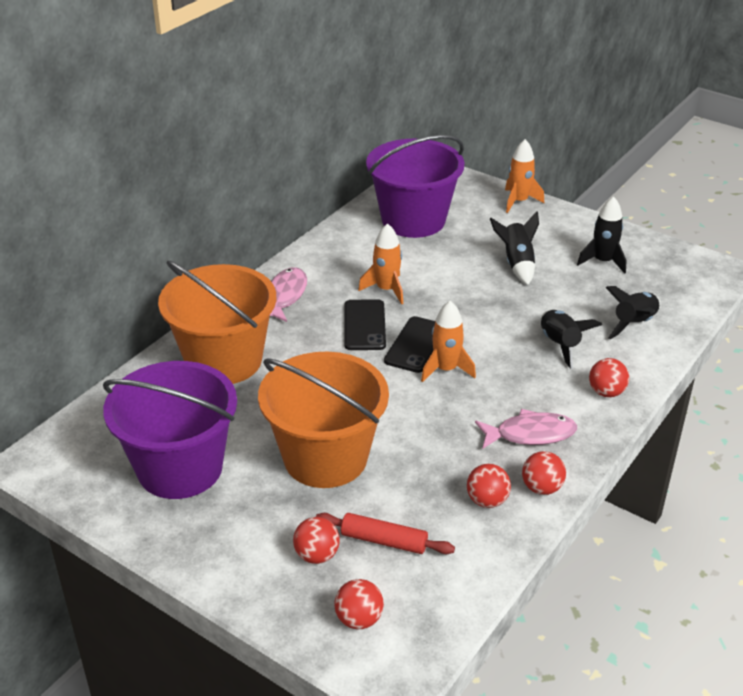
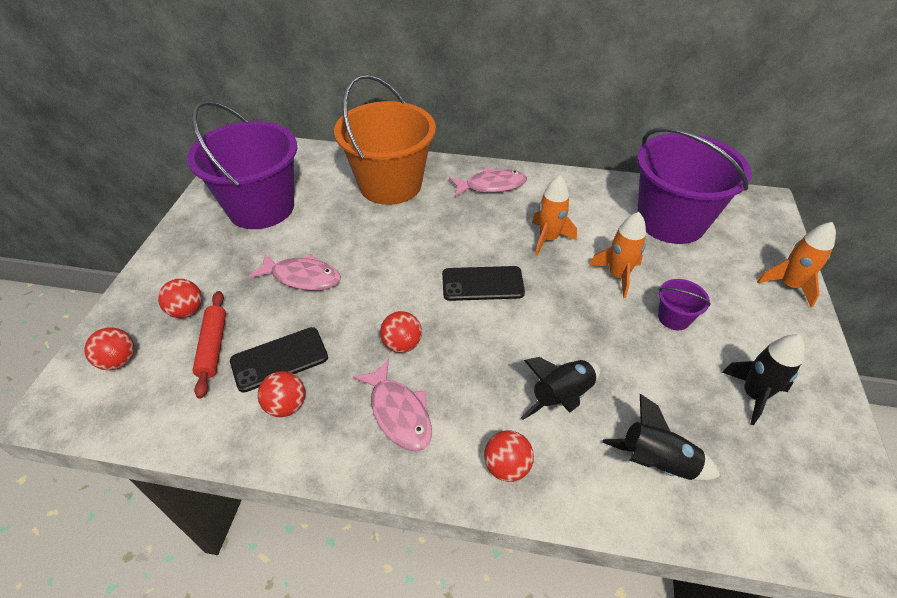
camera: 65 degrees right, 10 degrees up
(325, 458) = (302, 277): orange bucket -> pink fish
(364, 325) = (487, 242): black phone -> black phone (279, 359)
(446, 369) = (460, 316): orange rocket -> orange rocket (617, 275)
(517, 264) = (674, 318): black rocket -> purple bucket
(541, 488) = (320, 447): red ball -> red ball (402, 344)

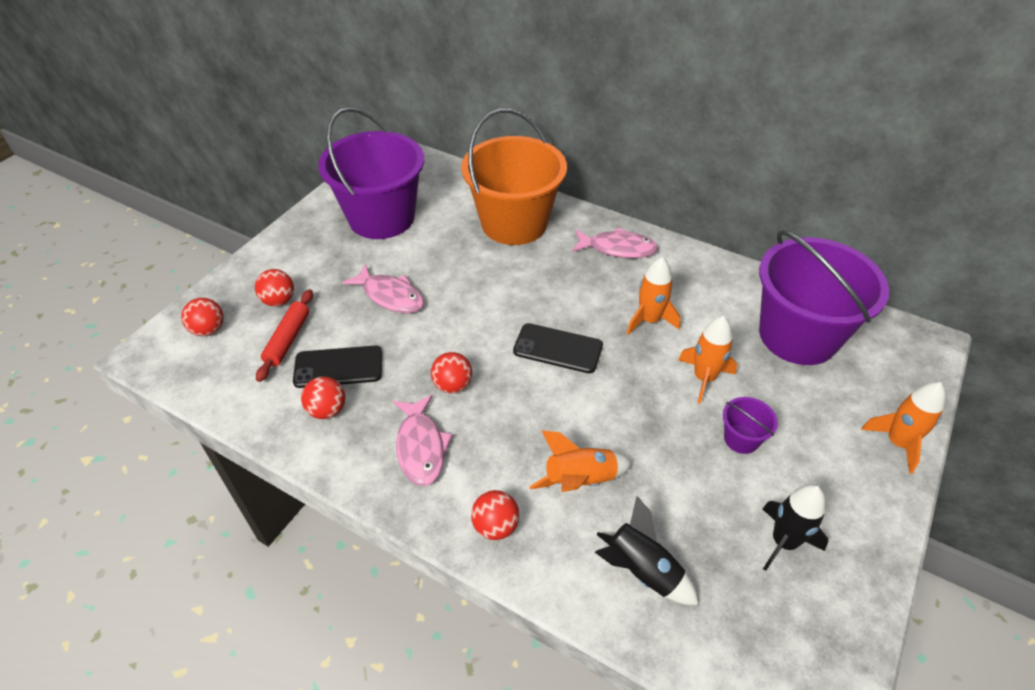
camera: 20 degrees right, 0 degrees up
(561, 396) = (580, 480): black rocket -> orange rocket

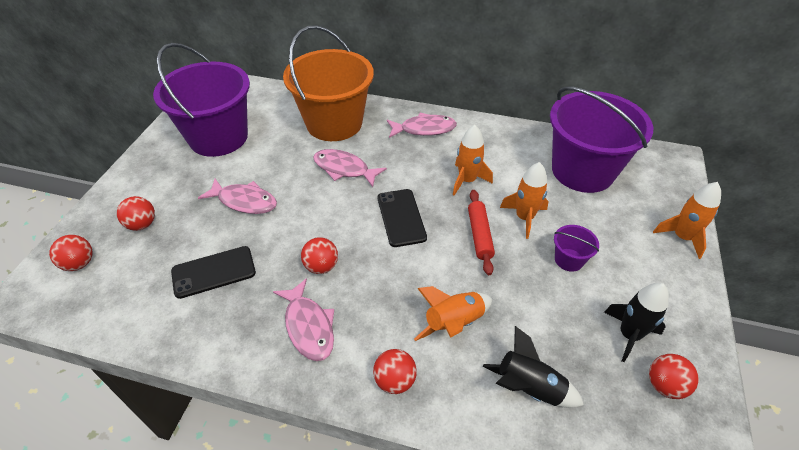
camera: 15 degrees left, 0 degrees up
(288, 339) = (159, 257): red rolling pin -> red rolling pin (479, 235)
(327, 410) = (213, 312): red ball -> red ball (665, 385)
(510, 279) = (344, 169): none -> pink fish
(558, 348) = (401, 217): black phone -> black phone turned 75 degrees clockwise

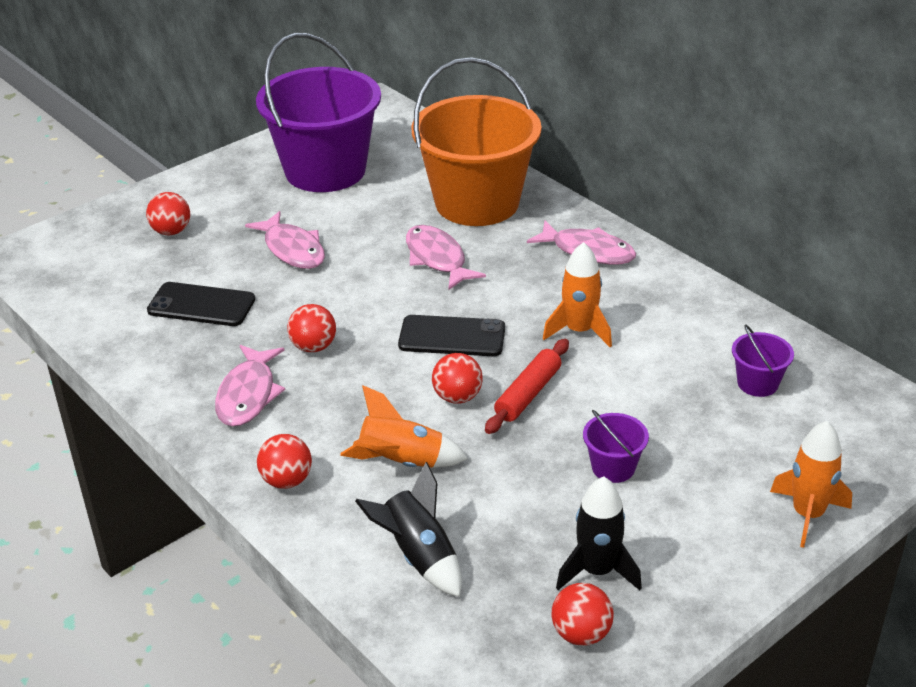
camera: 35 degrees right, 10 degrees down
(79, 263) = (86, 244): red ball -> red ball (457, 397)
(401, 217) = (452, 337): black phone -> black phone turned 75 degrees clockwise
(524, 218) = (608, 400): orange rocket -> none
(582, 171) = (757, 383): purple bucket -> purple bucket, size x0.40

